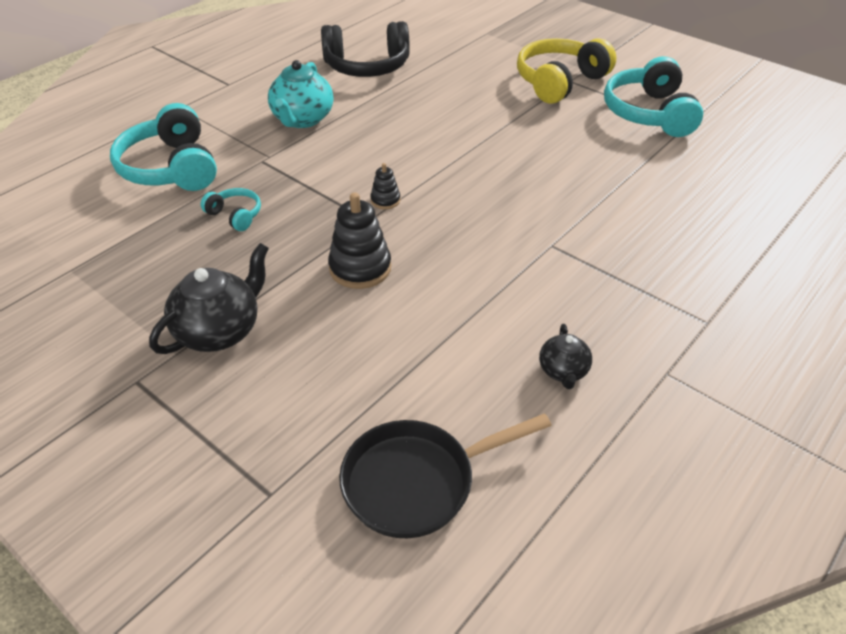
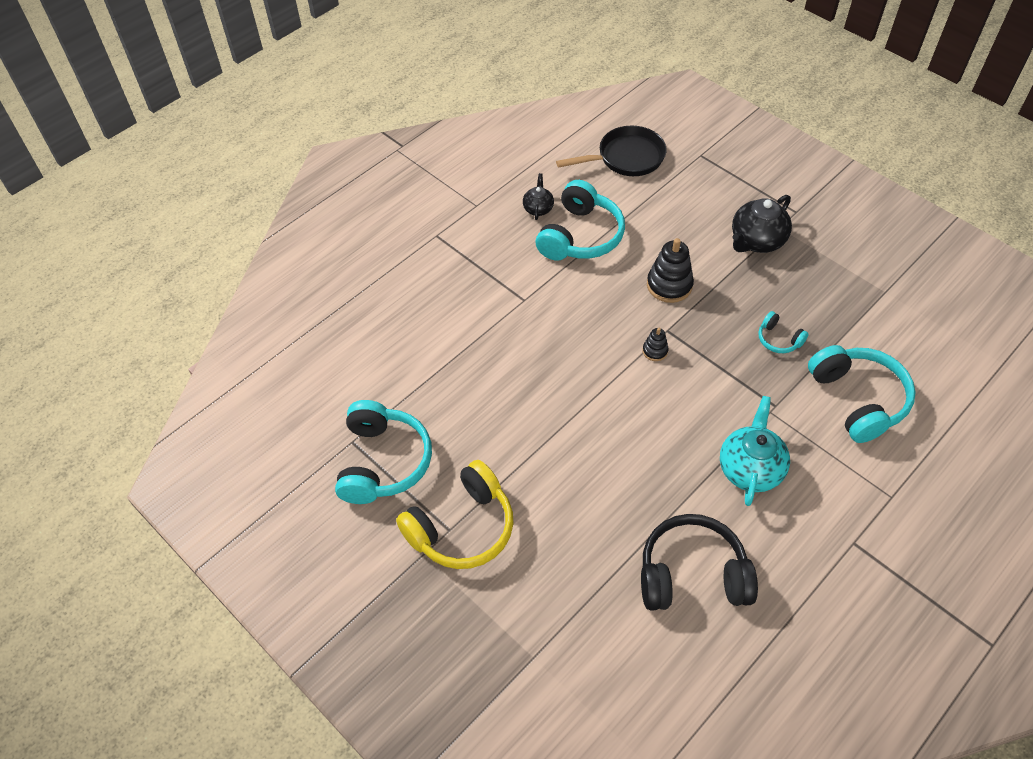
camera: 175 degrees left, 10 degrees up
(488, 329) = (580, 236): none -> turquoise headphones

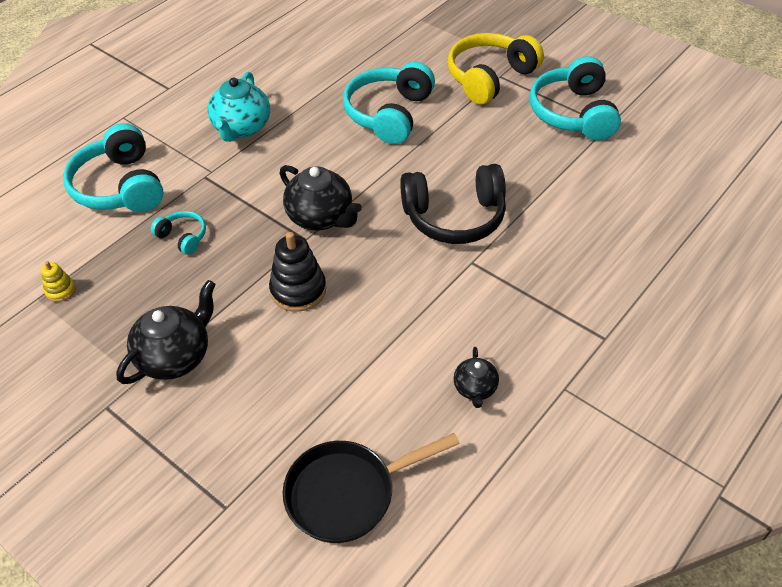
camera: 175 degrees right, 5 degrees down
(580, 236) = (411, 349): turquoise headphones -> turquoise headphones (389, 114)
(655, 351) = (321, 217): black stacking toy -> black teapot
(692, 574) = (303, 63): black headphones -> black headphones (454, 217)
(868, 297) = (60, 290): none -> yellow stacking toy

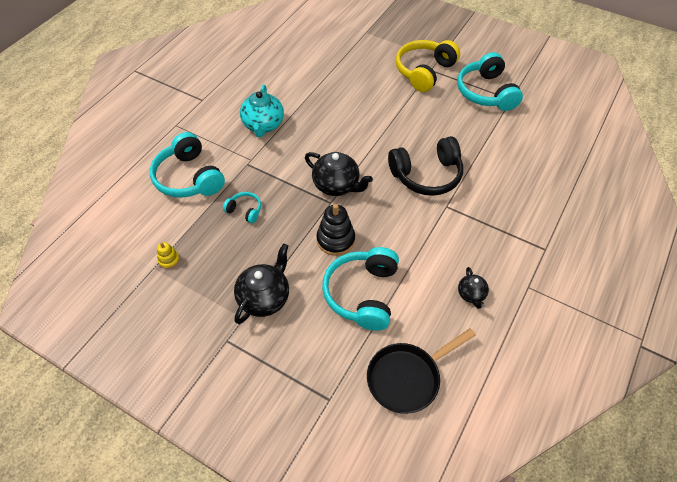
camera: 10 degrees left, 5 degrees up
(389, 114) = (363, 105): turquoise headphones -> turquoise headphones (362, 294)

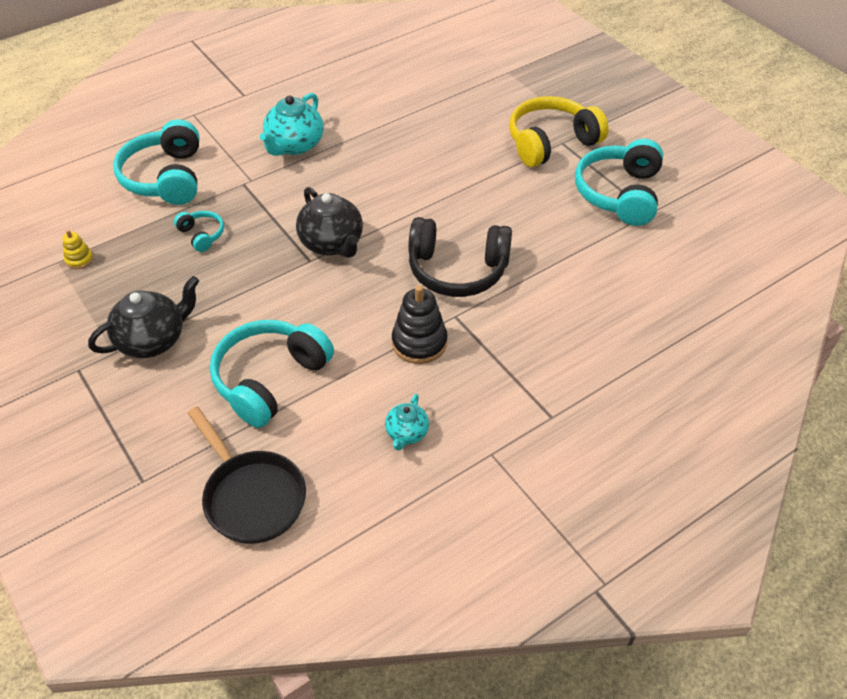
camera: 25 degrees right, 5 degrees down
(335, 240) = (284, 306): black stacking toy -> black stacking toy (419, 343)
(407, 378) = (251, 496): black pan -> black pan turned 120 degrees counterclockwise
(471, 294) = (406, 433): black teapot -> turquoise teapot

